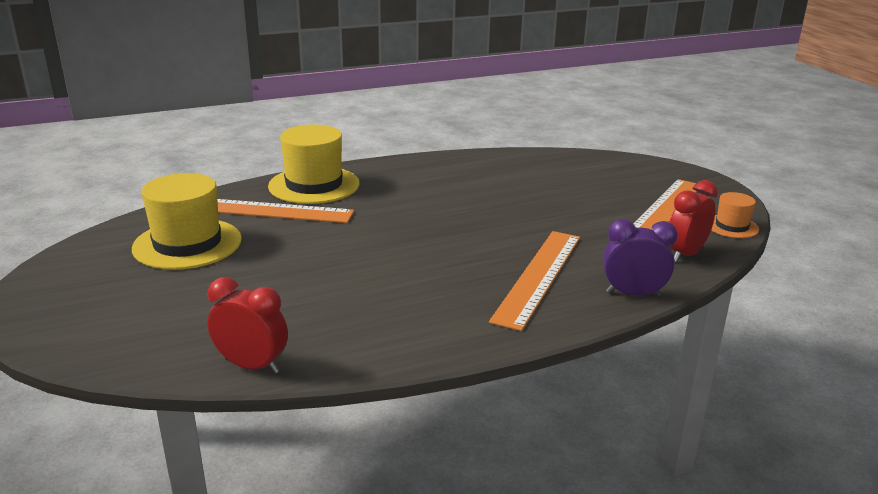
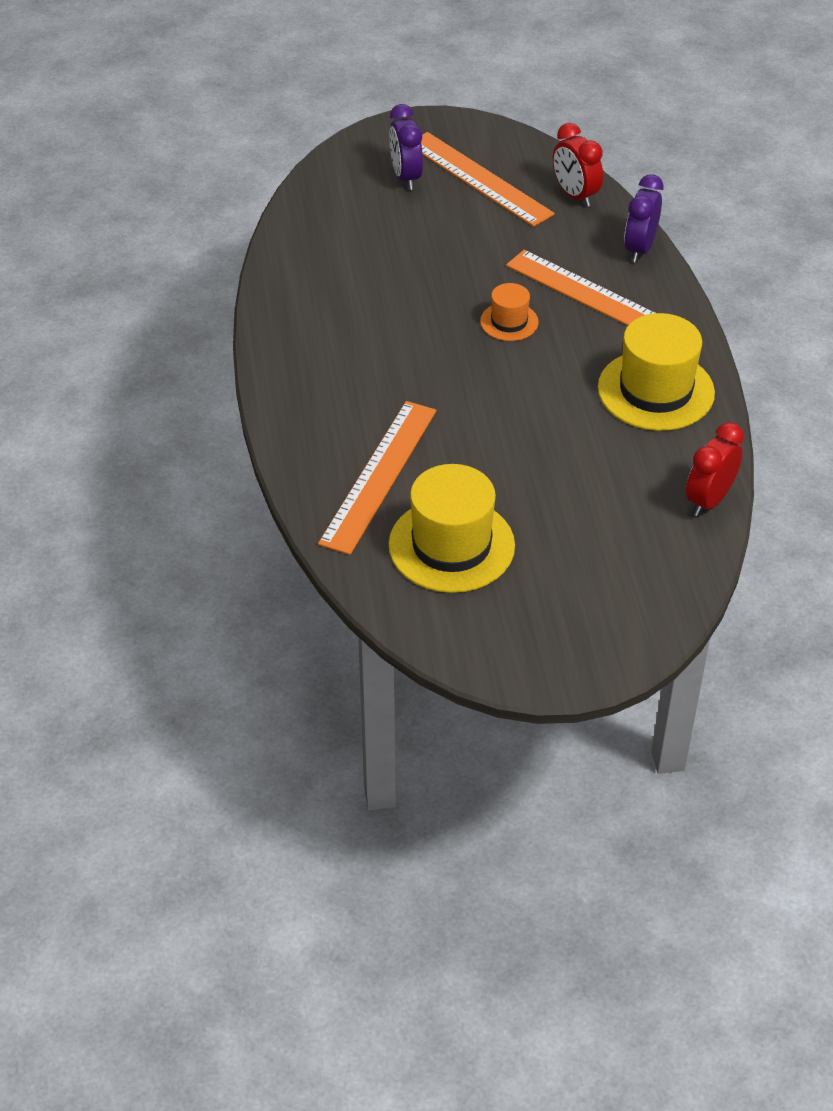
camera: 75 degrees left, 20 degrees up
(314, 185) = (315, 428): yellow hat -> yellow hat (655, 390)
(634, 184) = (406, 177): none -> purple clock
(731, 226) = (527, 148): orange hat -> orange hat (509, 322)

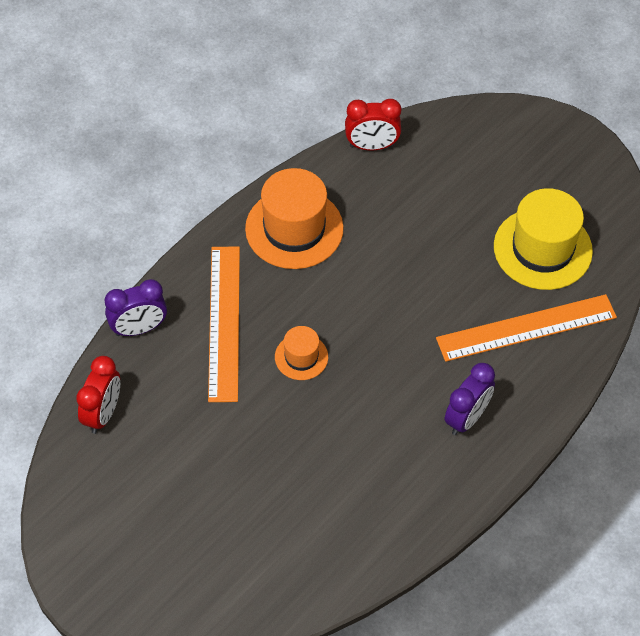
camera: 130 degrees left, 10 degrees up
(406, 177) = (181, 555): purple clock -> purple clock (466, 418)
(479, 179) = (137, 498): orange ruler -> none
(655, 390) = (294, 228): yellow hat -> orange hat

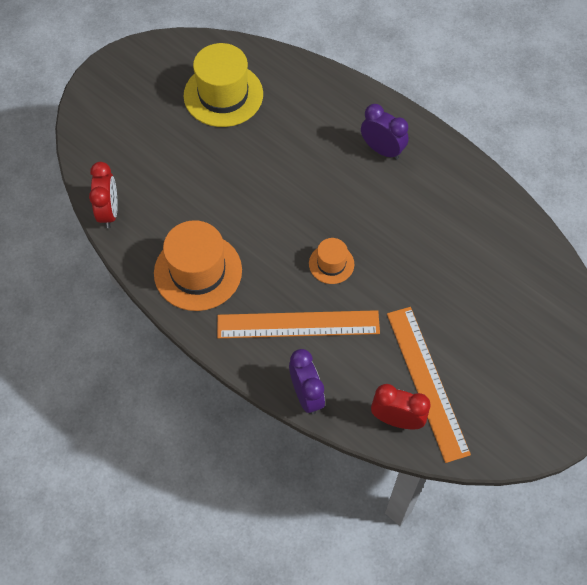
camera: 90 degrees left, 5 degrees up
(526, 328) = (298, 109): orange ruler -> orange ruler (427, 382)

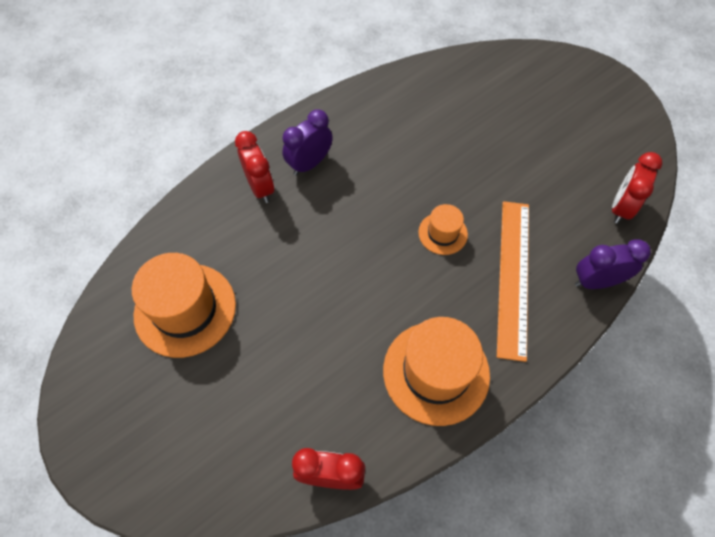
camera: 80 degrees left, 0 degrees up
(223, 95) = (185, 309): yellow hat -> orange hat
(347, 119) = (260, 187): none -> red clock
(427, 382) = (581, 177): orange ruler -> none

